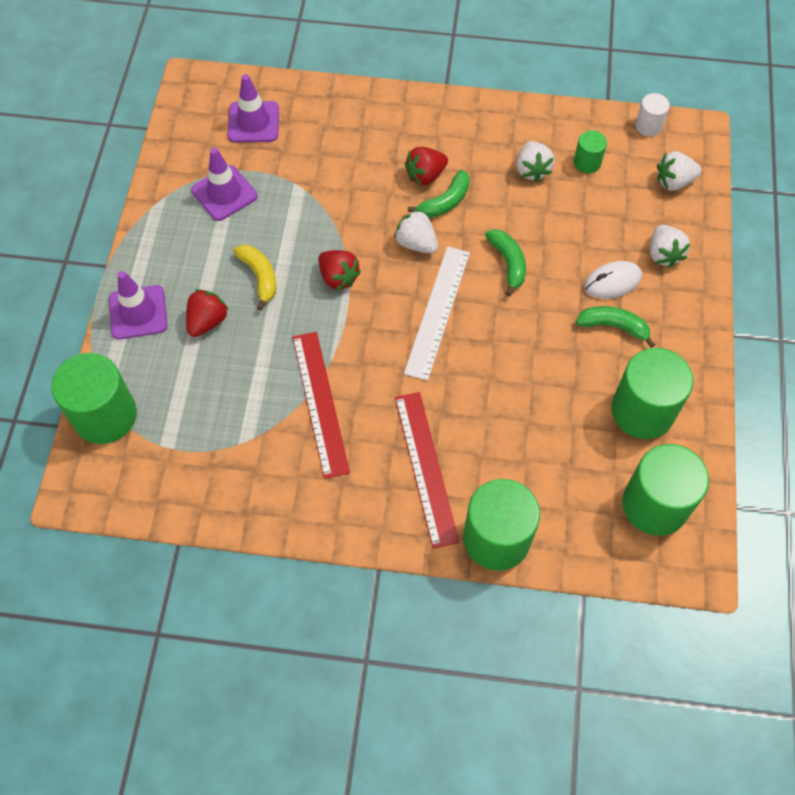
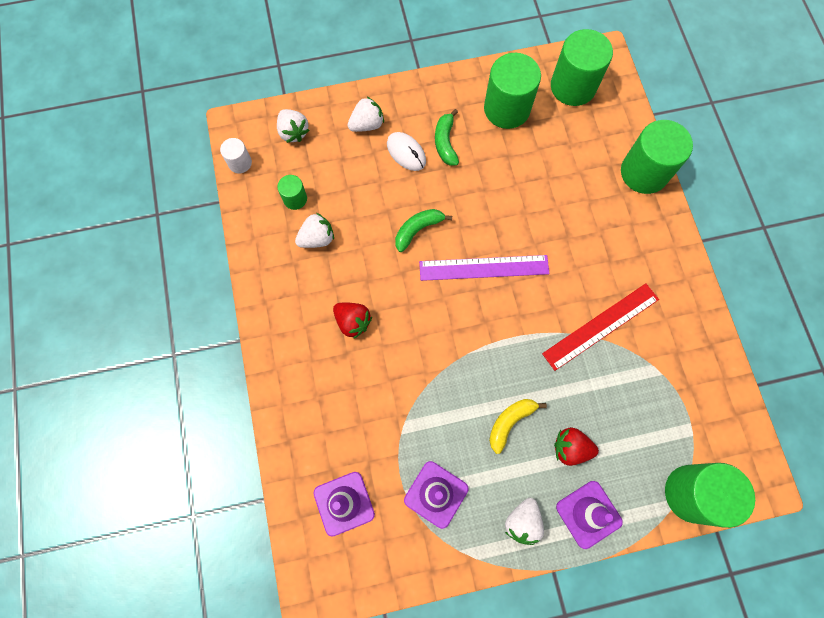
camera: 110 degrees left, 10 degrees up
(338, 277) = (484, 356): red strawberry -> none
(416, 243) = (425, 306): white strawberry -> white strawberry (522, 521)
(426, 467) = (616, 233): red ruler -> none
(437, 311) = (484, 268): white ruler -> purple ruler
(445, 202) = (375, 296): green banana -> none

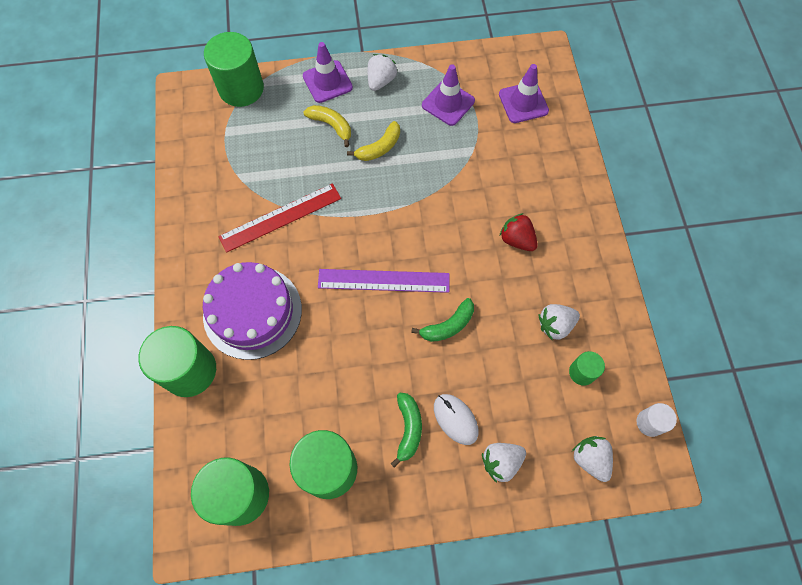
camera: 175 degrees left, 5 degrees down
(570, 448) = (331, 125): red strawberry -> yellow banana
(603, 227) = (252, 312): none -> purple cake

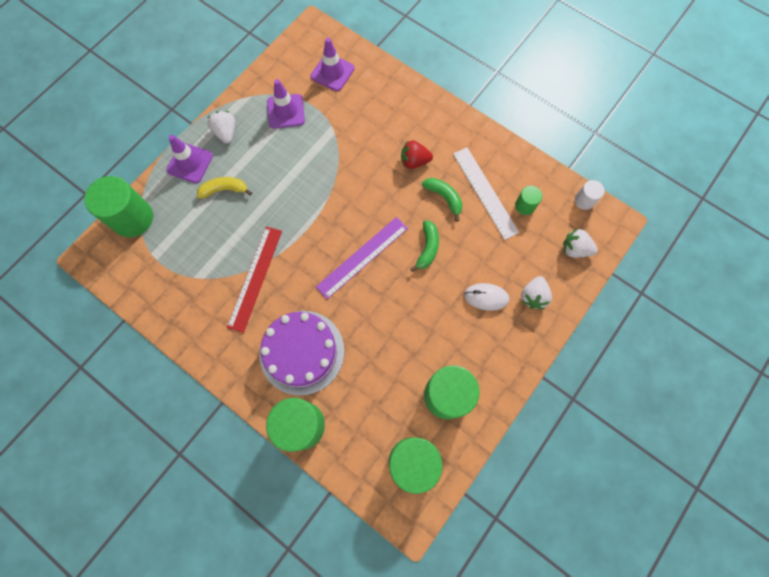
camera: 45 degrees left, 5 degrees up
(379, 147) = (272, 177): yellow banana -> none
(408, 429) = (466, 328): green banana -> green banana (444, 198)
(555, 325) = (485, 192): white strawberry -> white ruler

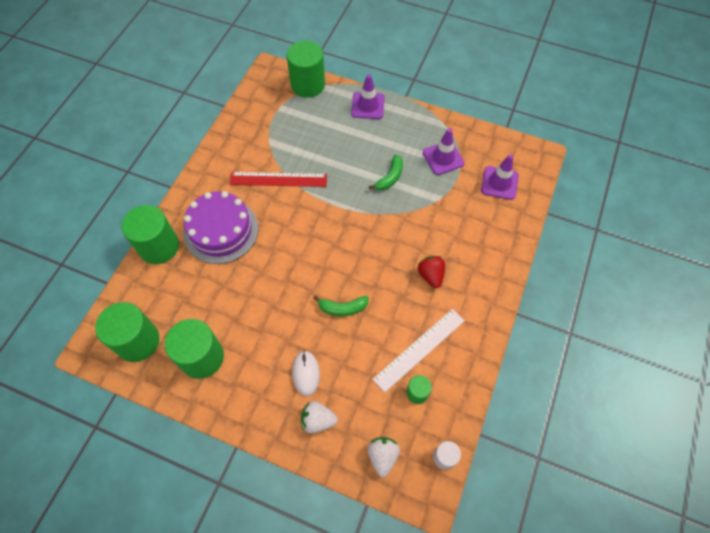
camera: 75 degrees right, 10 degrees down
(224, 190) = (351, 136): yellow banana -> none
(226, 133) = (405, 121): white strawberry -> none
(362, 257) = (318, 255): purple ruler -> none
(444, 198) = (400, 311): green banana -> green banana (390, 177)

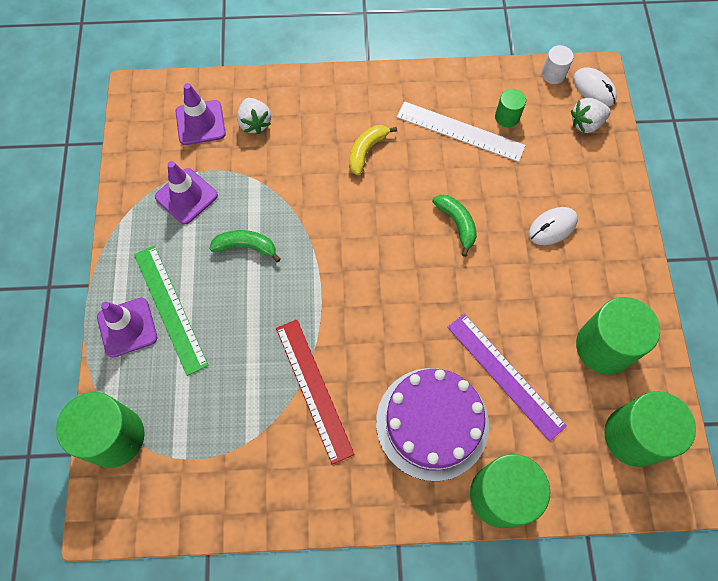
camera: 115 degrees left, 5 degrees up
(222, 285) = (505, 375): none -> purple ruler
(318, 420) = (591, 193): white strawberry -> white strawberry (255, 123)
(368, 128) = (170, 308): none -> green ruler
(414, 485) = (594, 89): none -> white mouse
(431, 275) = (366, 151): red strawberry -> yellow banana

